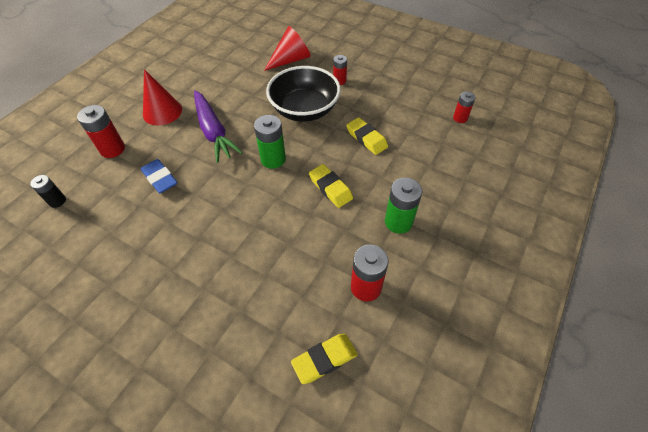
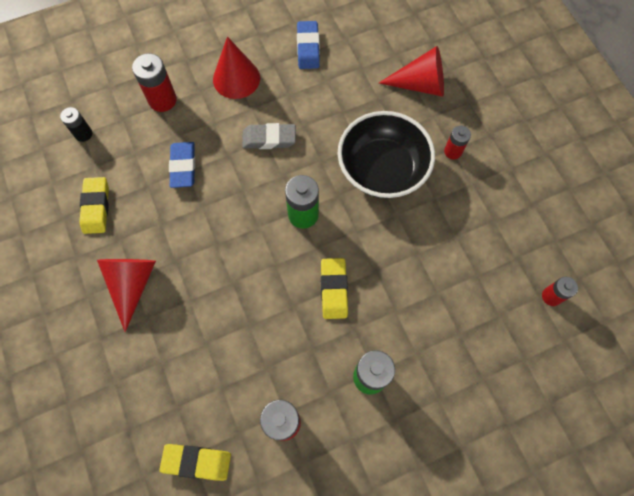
camera: 35 degrees right, 15 degrees up
(174, 273) = (132, 284): none -> red cone
(201, 74) = (308, 48): none -> blue eraser
(213, 132) = (269, 139): purple carrot -> grey eraser
(366, 138) = (419, 253): yellow eraser -> yellow eraser (96, 207)

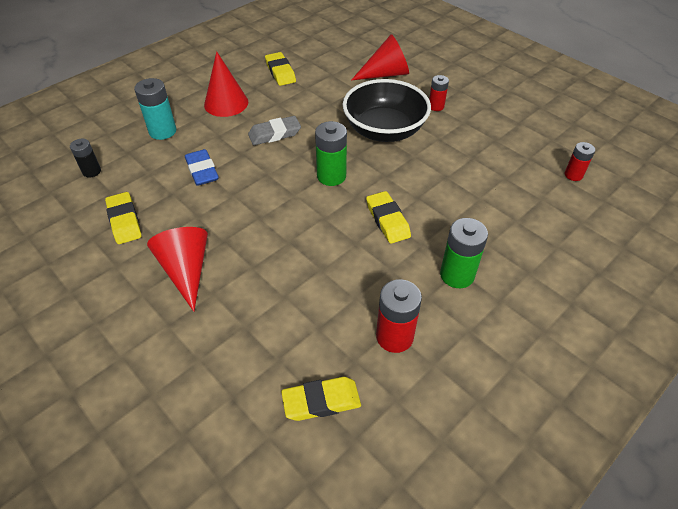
camera: 20 degrees left, 20 degrees down
(162, 100) = (162, 131): red battery -> turquoise battery
(308, 48) = (280, 72): blue eraser -> yellow eraser

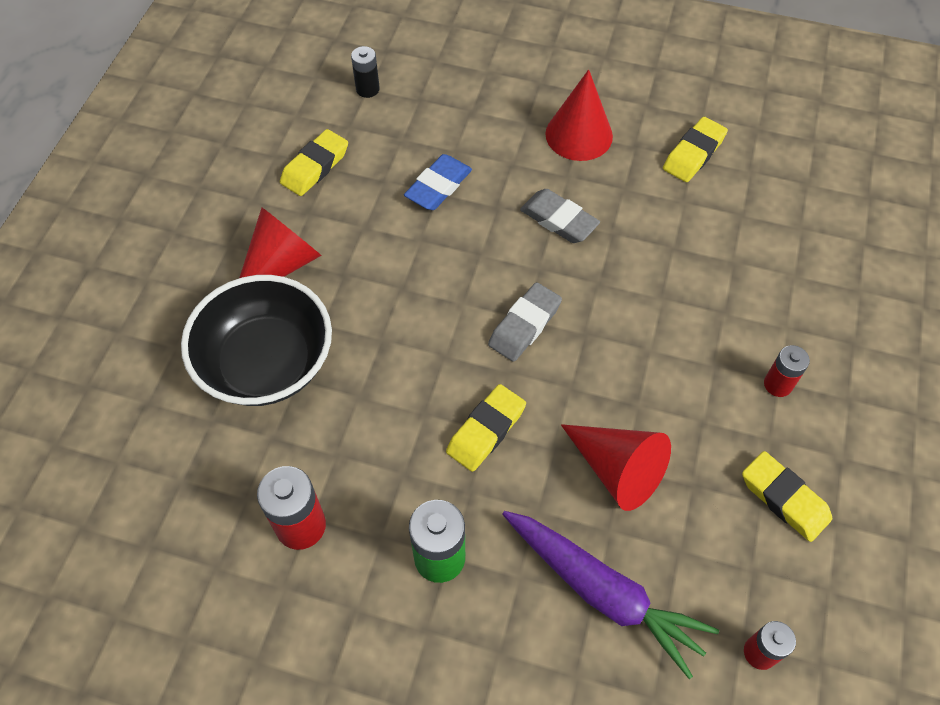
camera: 60 degrees right, 10 degrees up
(162, 131) = (478, 107): turquoise battery -> none
(321, 401) = (178, 490): yellow eraser -> yellow eraser (784, 499)
(331, 176) = (524, 325): green battery -> grey eraser
(384, 130) = (665, 342): black bowl -> black bowl (267, 363)
(386, 74) = (803, 281): red cone -> red cone (617, 470)
(514, 215) = (603, 592): none -> purple carrot

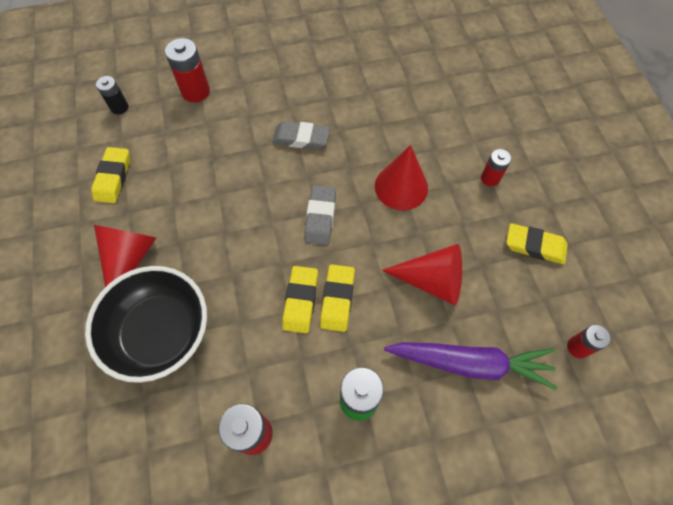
camera: 30 degrees left, 5 degrees up
(438, 186) = (209, 152): blue eraser -> none
(465, 108) = (195, 91): none -> red battery
(579, 135) = (280, 77): red cone -> red cone (401, 187)
(693, 154) = (358, 59): yellow eraser -> yellow eraser (300, 301)

